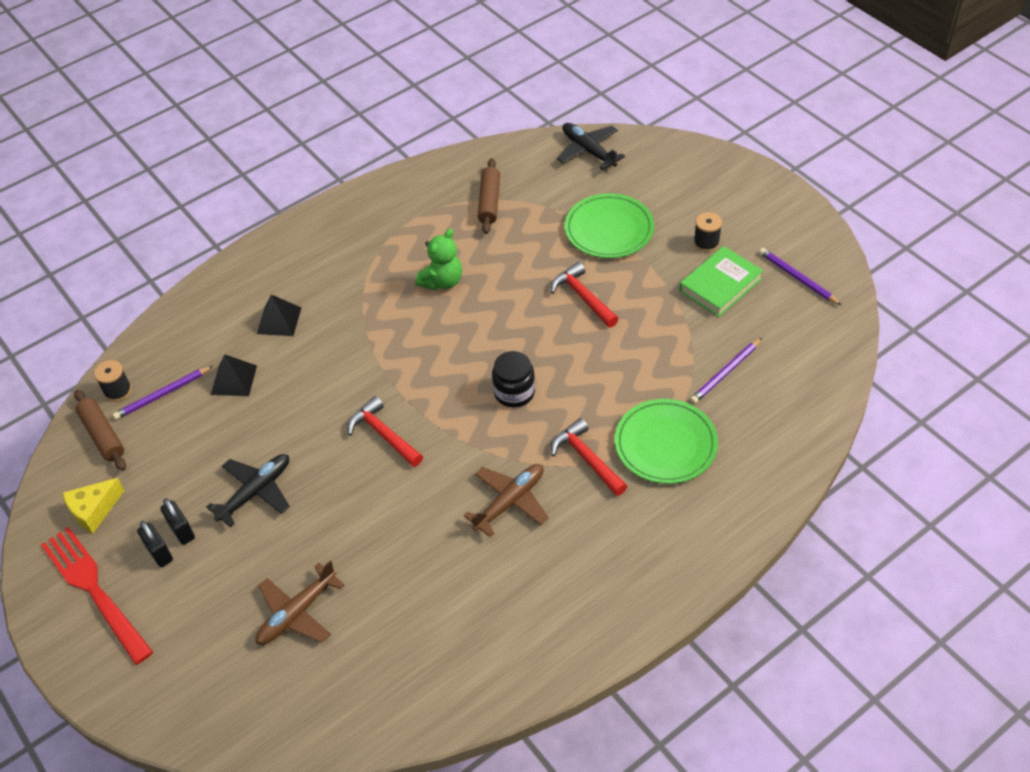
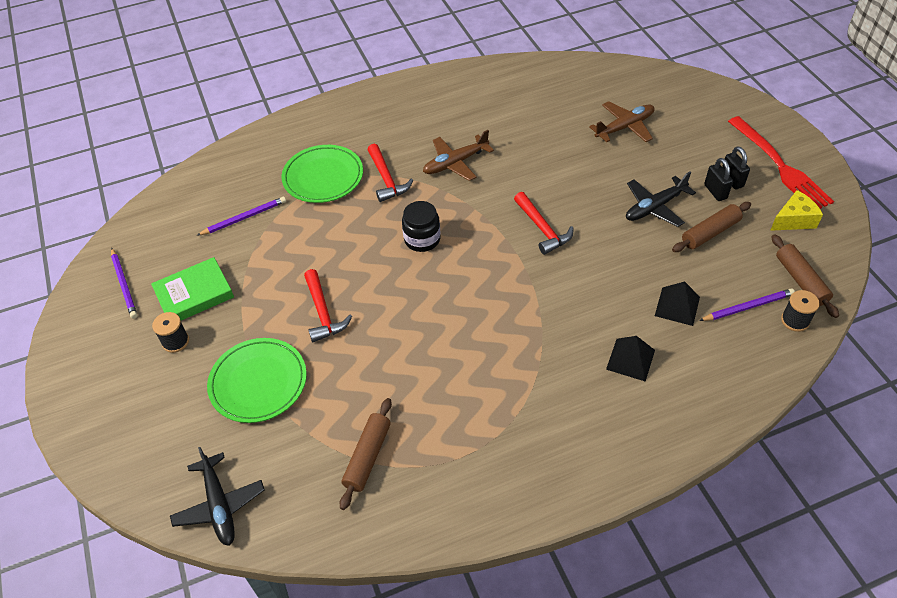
camera: 165 degrees left, 0 degrees up
(193, 472) = (710, 233): none -> brown rolling pin
(442, 281) = (452, 364): green teddy bear -> none

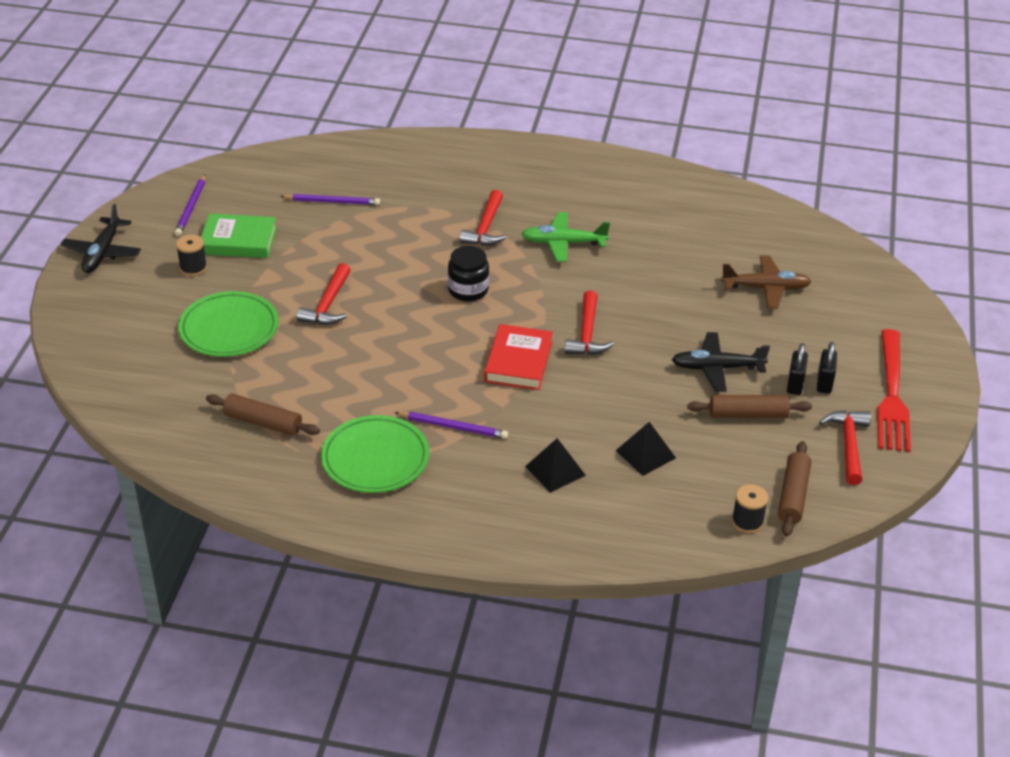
camera: 30 degrees right, 10 degrees down
(219, 505) = (124, 395): black plane -> black plane (102, 252)
(323, 177) = (431, 200): green plate -> green plate (375, 458)
(367, 456) = (263, 422): brown rolling pin -> brown rolling pin turned 60 degrees clockwise
(455, 163) = (563, 243): brown plane -> green plane
(516, 280) = (518, 361): none -> red book
(748, 307) = (714, 488): purple pencil -> purple pencil (453, 427)
(794, 220) = (848, 445): yellow cheese -> red hammer

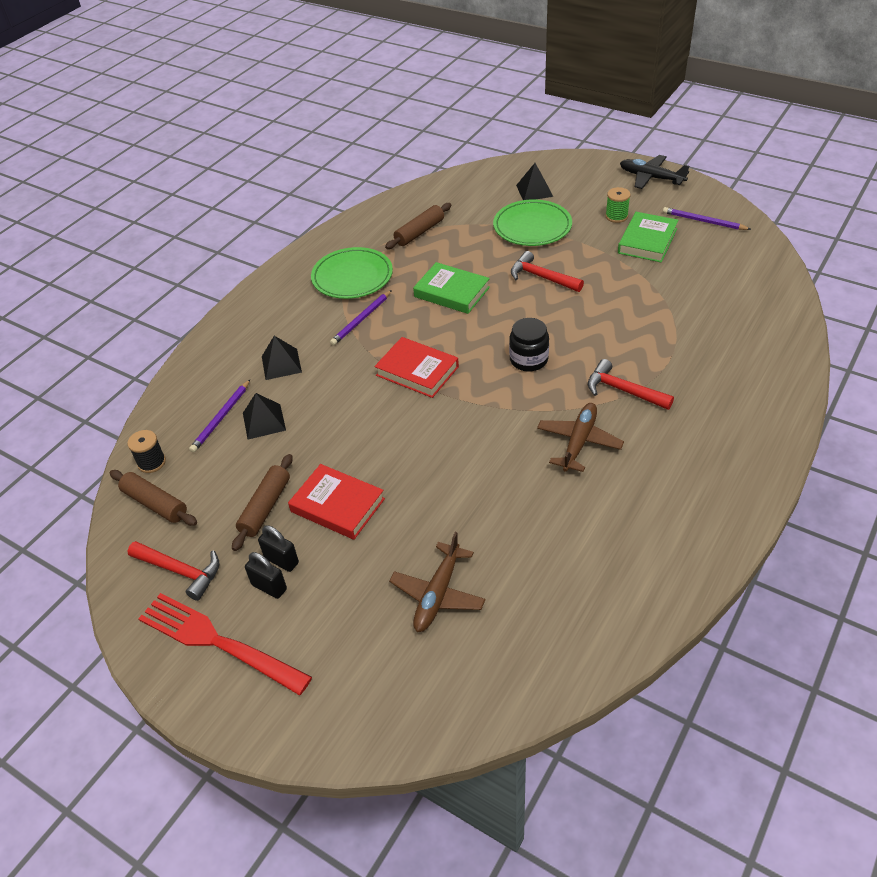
camera: 115 degrees right, 5 degrees up
(146, 341) = (534, 191): none -> black pyramid
(193, 268) = (616, 216): black spool -> green spool
(332, 202) = (694, 298): purple pencil -> purple pencil (221, 418)
(377, 366) = (451, 292): none -> green book
(563, 243) = (579, 442): green plane -> brown plane
(587, 333) = (432, 424): red hammer -> none
(717, 368) = (337, 505): black plane -> red book

